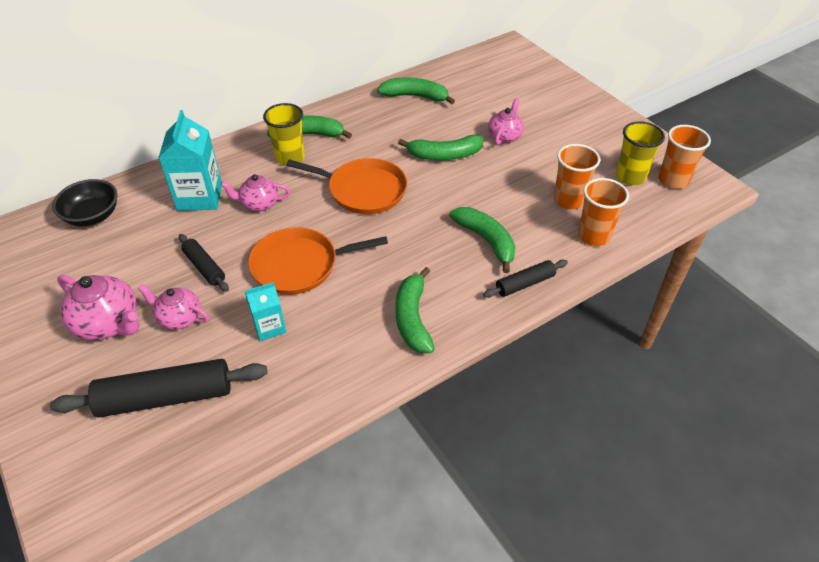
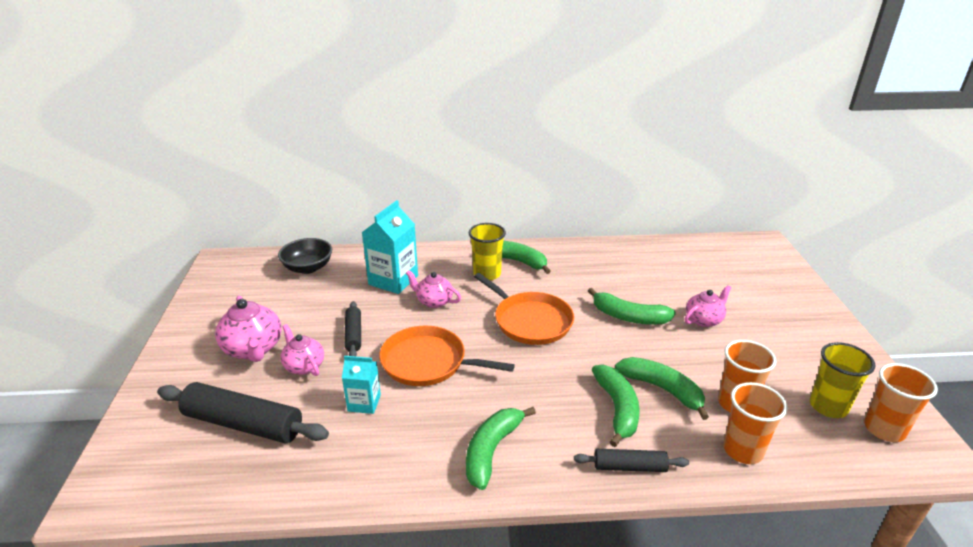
camera: 30 degrees right, 15 degrees down
(415, 96) = (636, 259): green banana -> green banana (662, 389)

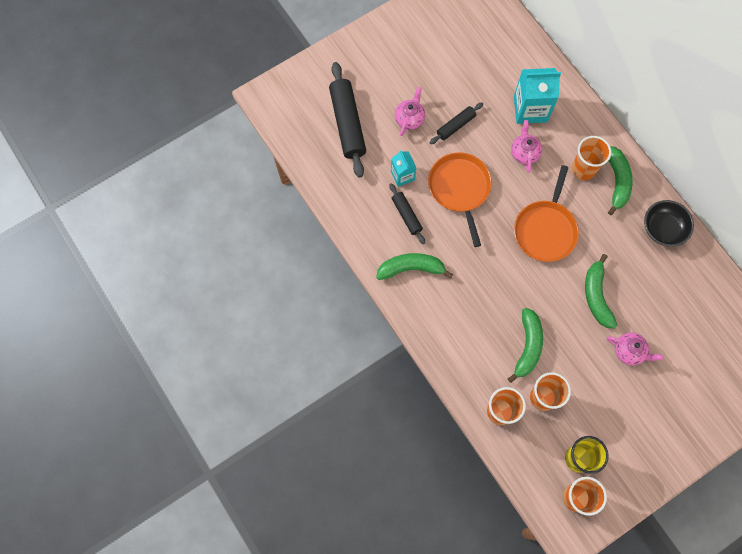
camera: 60 degrees right, 40 degrees up
(253, 349) = (404, 77): pink teapot -> none
(308, 268) = (505, 41): black bowl -> black bowl (663, 229)
(487, 274) = (583, 169): yellow cup -> orange cup
(617, 409) = (490, 325): green banana -> none
(629, 467) = (445, 350): black rolling pin -> black rolling pin (406, 215)

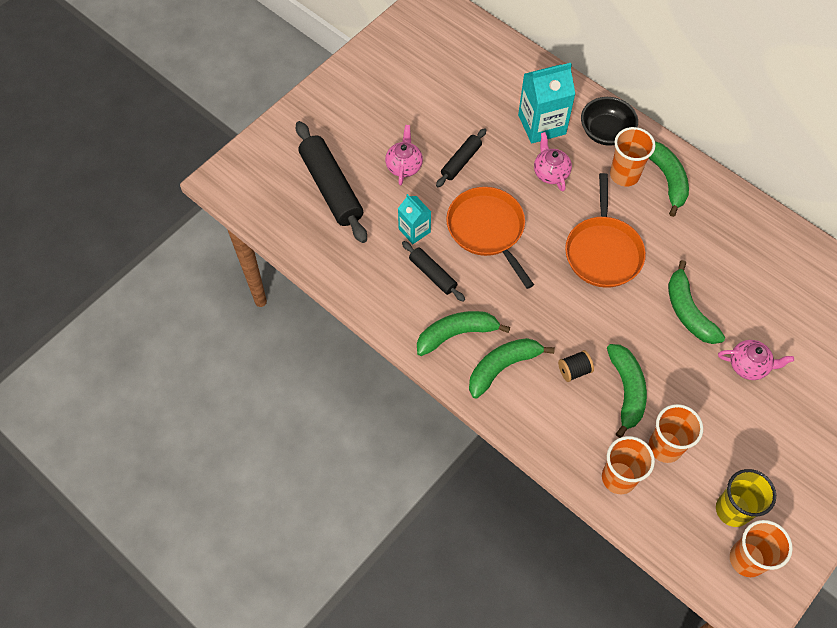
camera: 15 degrees left, 10 degrees down
(438, 303) = (502, 367): none -> green banana
(492, 320) = (574, 370): none -> black spool
(663, 229) = (737, 218): black bowl -> black bowl (606, 132)

